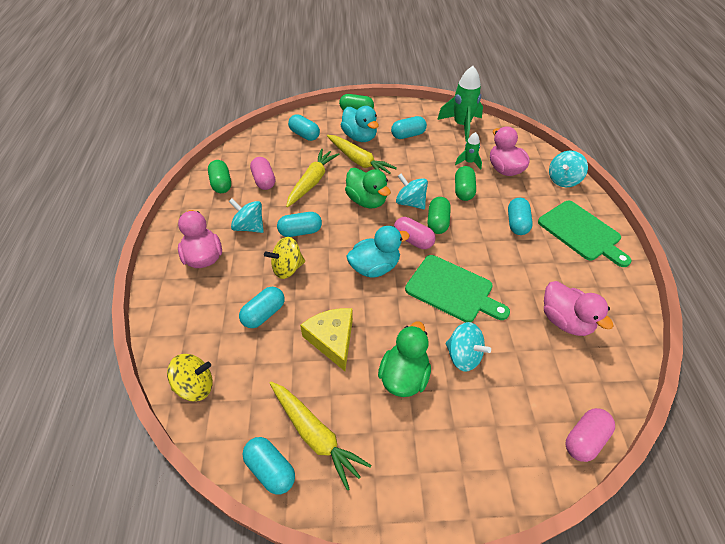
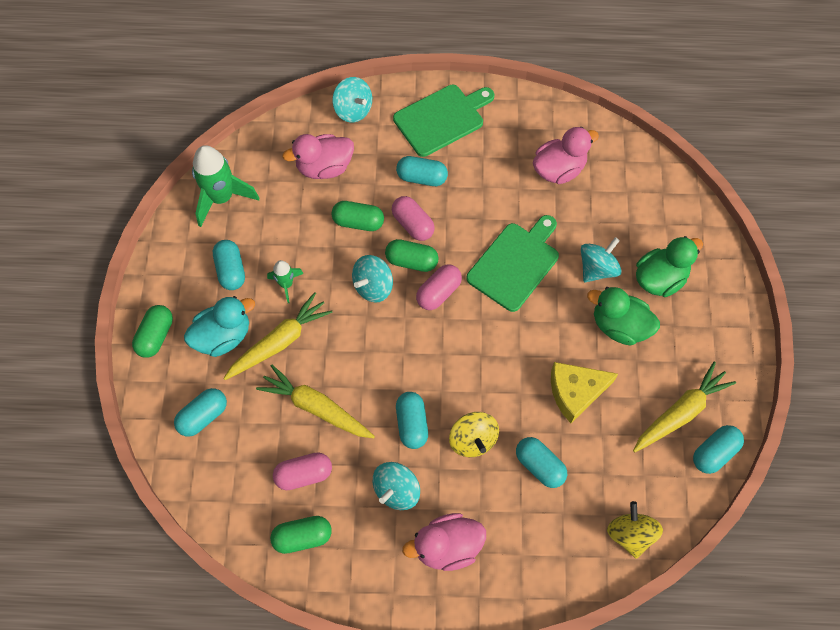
camera: 85 degrees left, 15 degrees up
(367, 201) = (363, 338): green duck -> green duck (659, 279)
(375, 267) = (478, 340): turquoise duck -> none
(469, 162) = (304, 205): green rocket -> green rocket (286, 284)
(584, 439) = (679, 191): pink capsule -> pink capsule (413, 224)

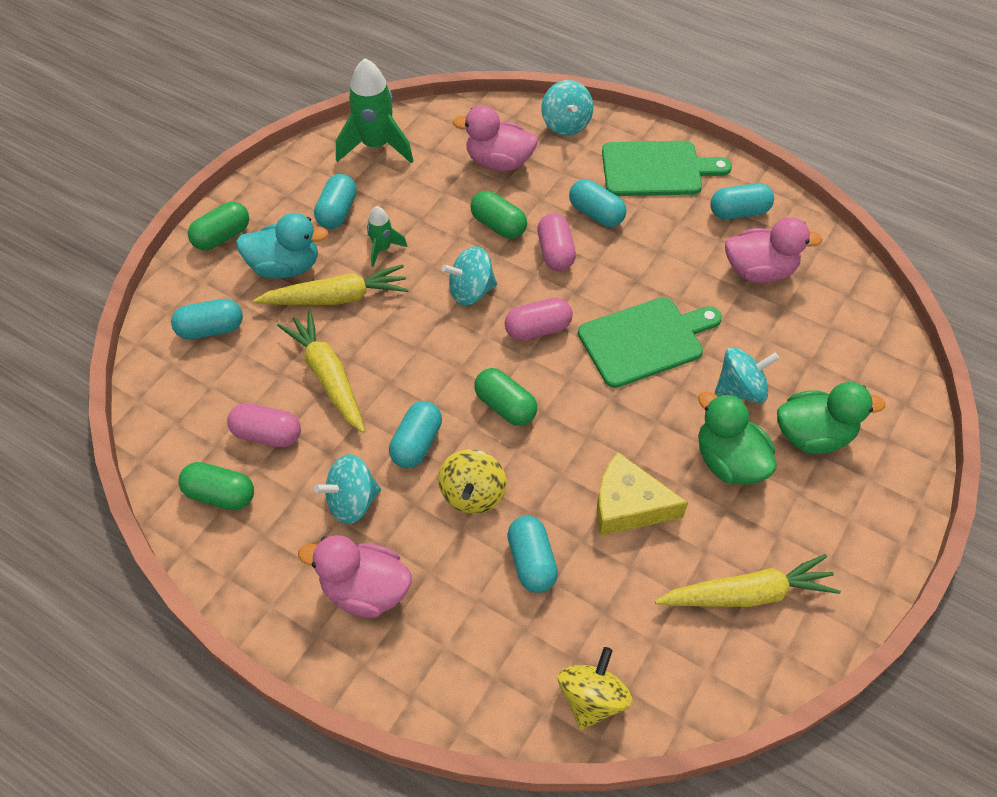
camera: 30 degrees right, 10 degrees down
(411, 261) = (529, 286): green capsule -> green capsule (505, 406)
(714, 453) = (763, 663): turquoise capsule -> turquoise capsule (739, 212)

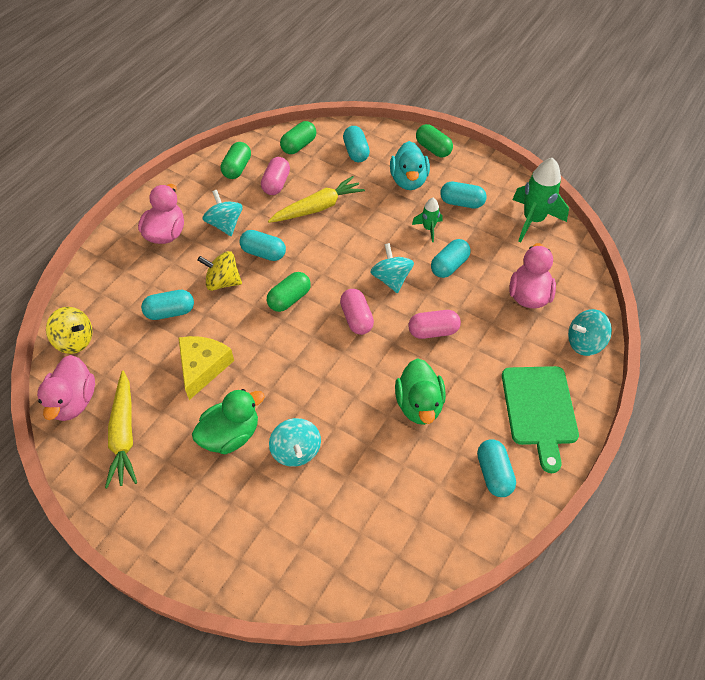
camera: 90 degrees right, 0 degrees up
(336, 298) = (383, 207): yellow carrot -> none
(498, 225) = (458, 295): green capsule -> green capsule (299, 146)
(596, 214) = (478, 360): turquoise capsule -> turquoise capsule (449, 266)
(645, 340) = (345, 387): green cutting board -> none
(759, 271) = (422, 482): pink duck -> pink duck (74, 401)
(813, 435) = (248, 500): green duck -> green duck (419, 404)

